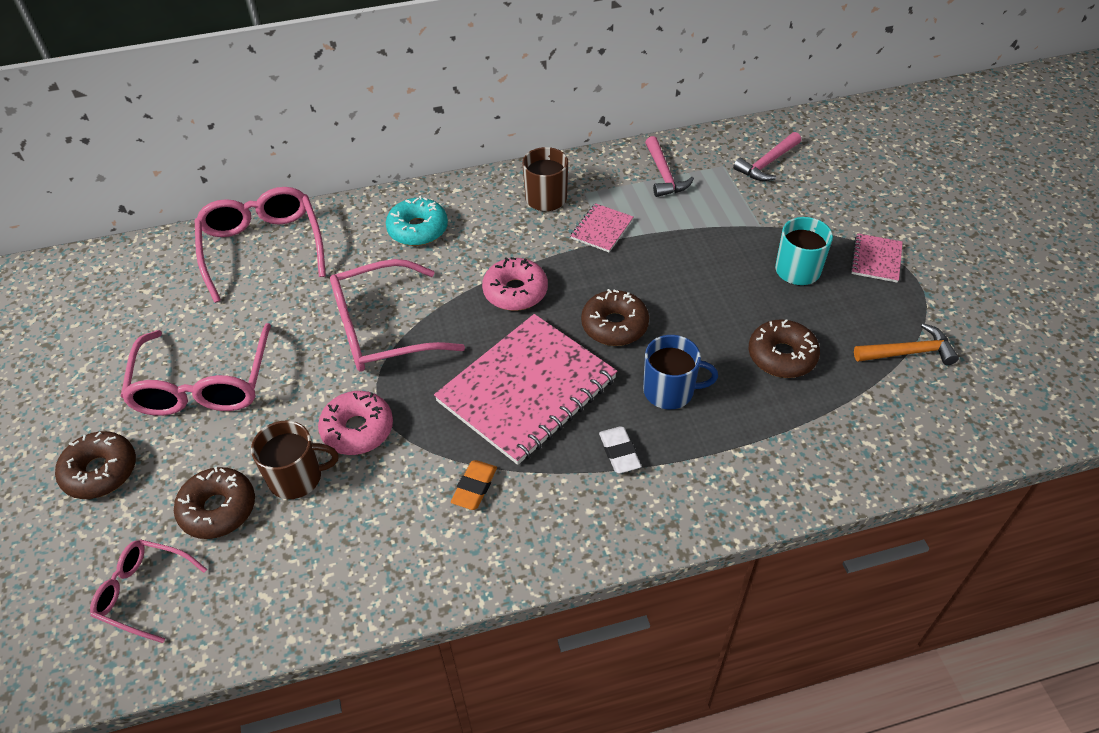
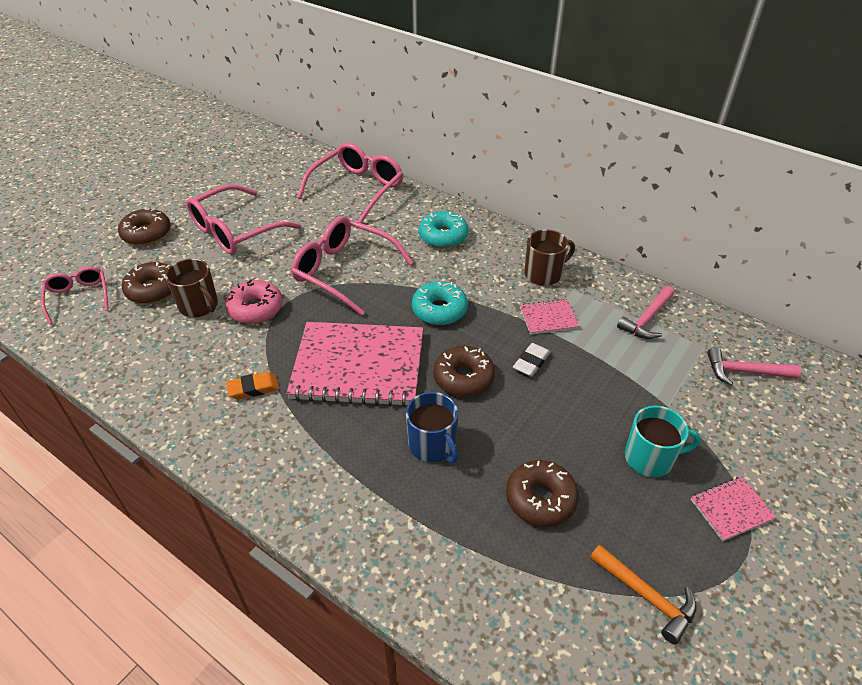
camera: 50 degrees right, 5 degrees down
(515, 292) = (439, 310): pink donut -> turquoise donut
(619, 452) = (347, 448): white eraser -> white eraser (531, 362)

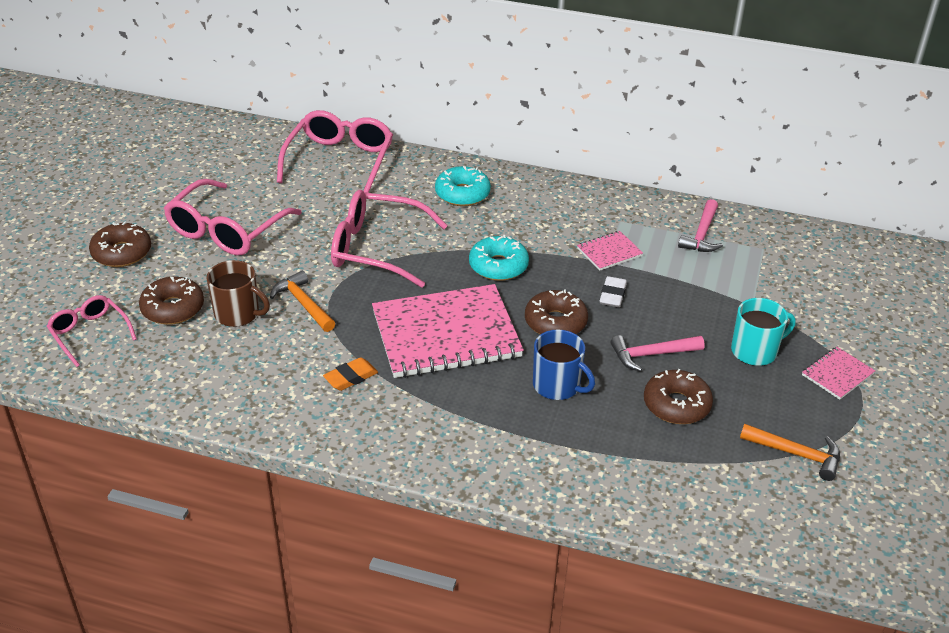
camera: 20 degrees left, 5 degrees down
(255, 308) = (303, 304): pink donut -> orange hammer
(544, 274) = (584, 212): brown mug -> none
(744, 372) = (806, 262): pink hammer -> pink hammer (651, 355)

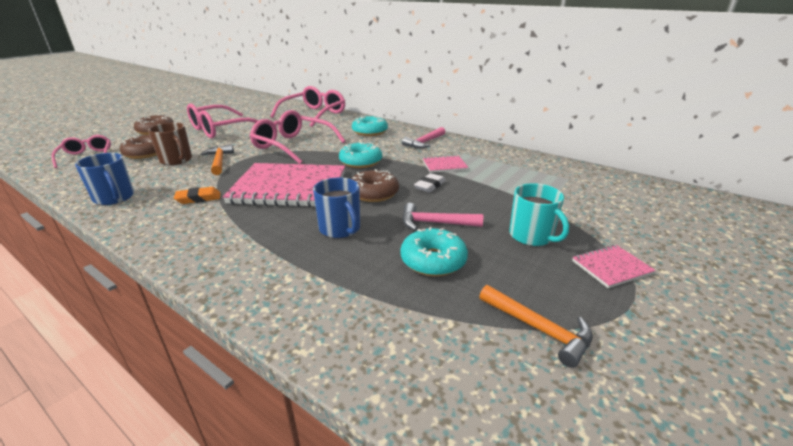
camera: 20 degrees right, 10 degrees down
(240, 400) = (114, 198): none -> blue mug
(676, 405) = (433, 260): brown donut -> turquoise donut
(702, 235) = (521, 166): pink hammer -> pink hammer (424, 142)
(755, 351) = (531, 236): turquoise mug -> turquoise mug turned 60 degrees clockwise

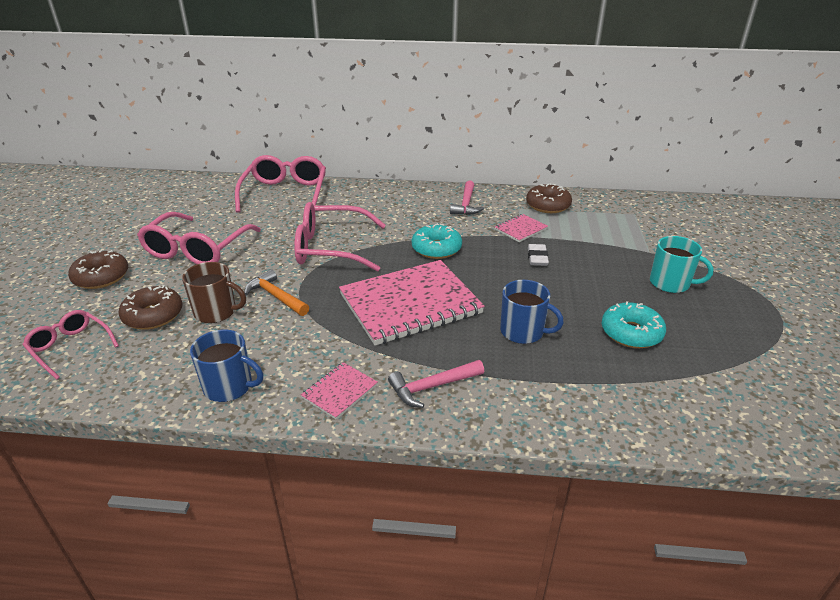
camera: 30 degrees left, 5 degrees up
(198, 198) = (334, 351): orange eraser -> none
(370, 132) = (390, 204): turquoise donut -> none
(373, 193) = (500, 283): brown donut -> brown donut (548, 205)
(435, 223) = (590, 297): pink hammer -> pink hammer (432, 387)
(539, 329) = (753, 358): orange hammer -> none
(611, 267) = (744, 292): pink notebook -> pink notebook (340, 391)

